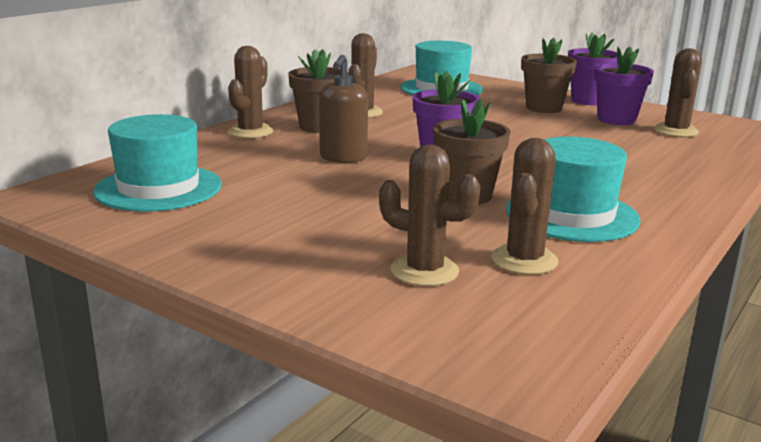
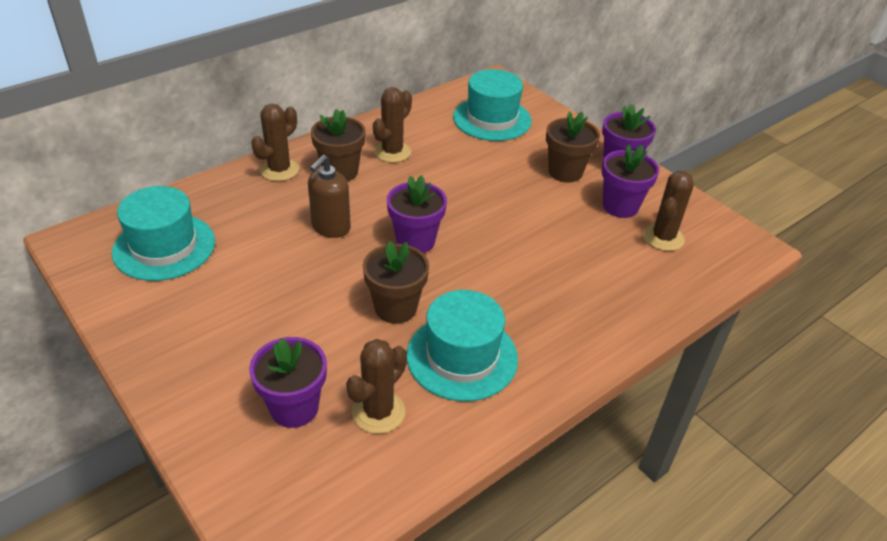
camera: 15 degrees right, 20 degrees up
(424, 271) = (294, 408): brown cactus -> purple flower pot

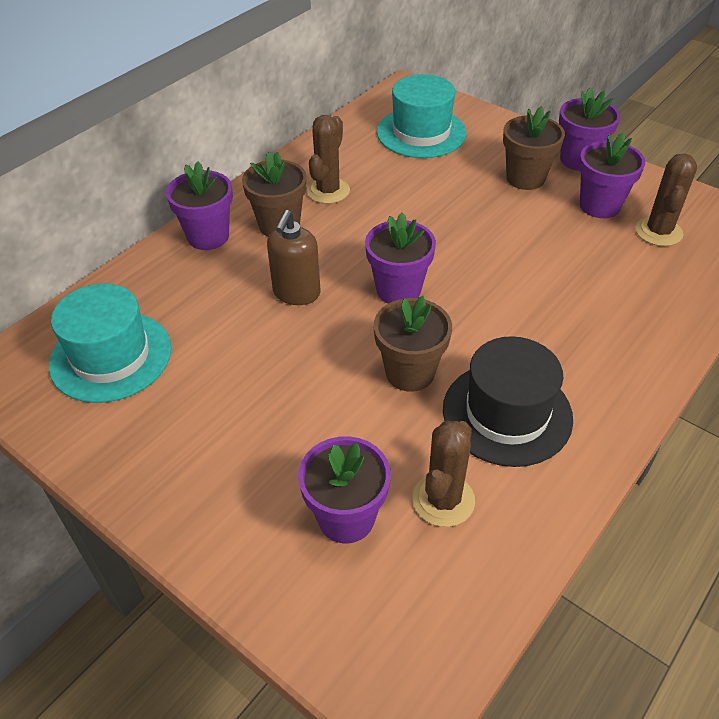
camera: 10 degrees left, 5 degrees up
(279, 170) = (208, 236): brown cactus -> purple flower pot
(462, 357) = (507, 413): turquoise hat -> black hat

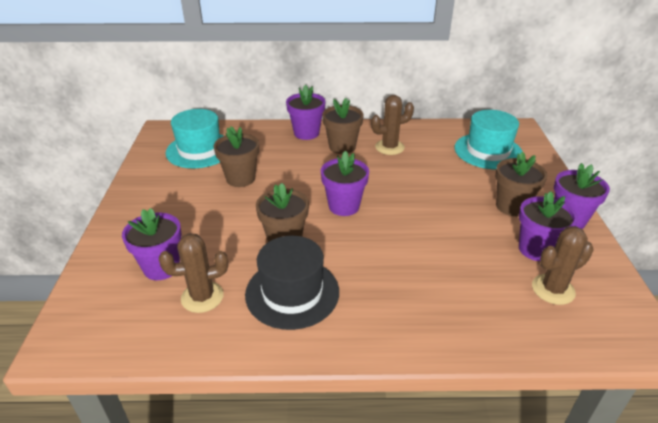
camera: 50 degrees right, 10 degrees down
(236, 348) = (240, 178): none -> brown flower pot
(296, 293) = (299, 176): brown soap dispenser -> none

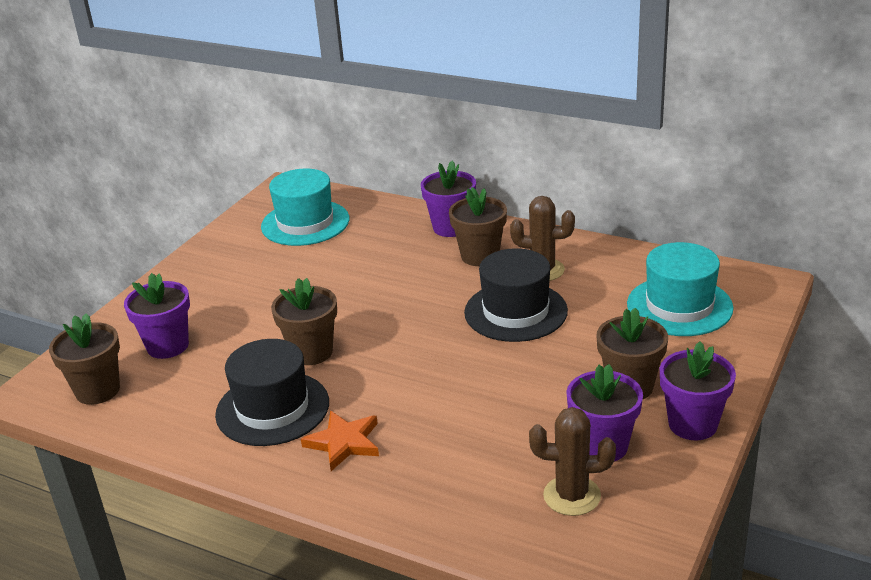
camera: 30 degrees right, 5 degrees down
(202, 297) = (183, 386): brown cactus -> none
(240, 178) = (323, 269): brown flower pot -> brown flower pot (98, 390)
(344, 206) = (412, 331): purple flower pot -> none
(370, 302) = (344, 443): none -> orange star
(398, 177) = (515, 311): none -> black hat

